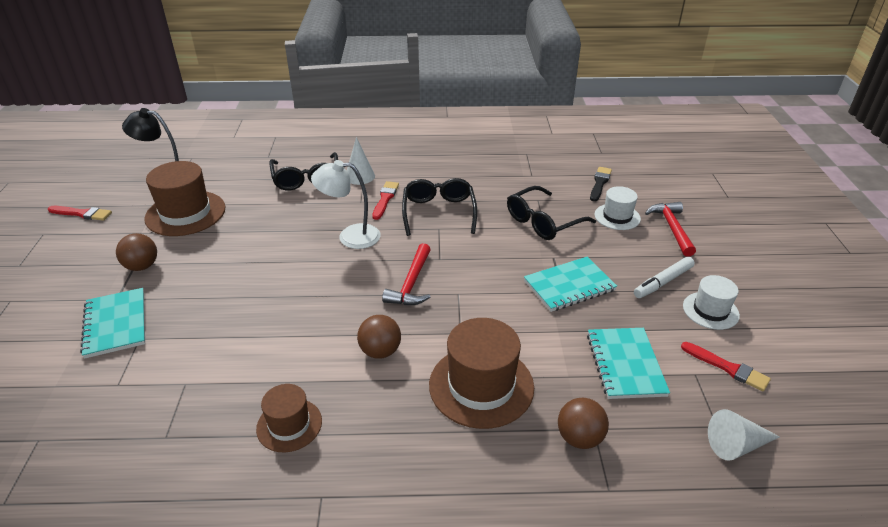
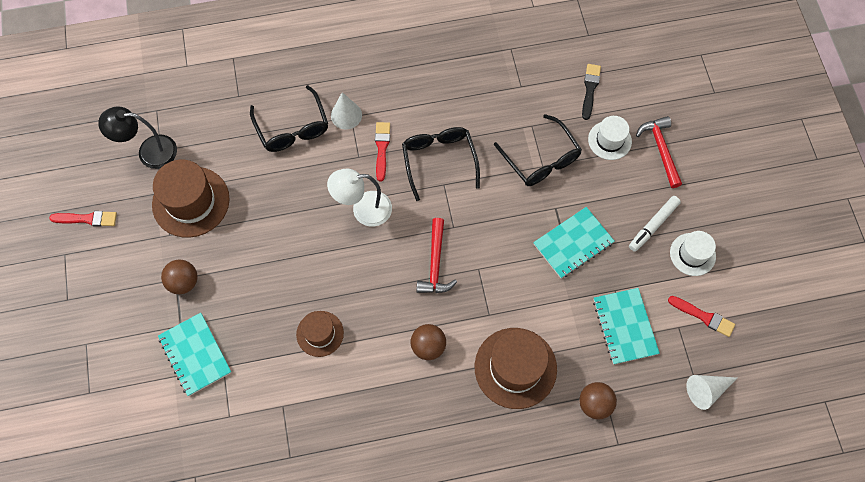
camera: 10 degrees left, 30 degrees up
(289, 425) = (378, 430): brown hat -> brown hat (320, 333)
(543, 222) = (541, 159): black glasses -> black glasses turned 75 degrees counterclockwise

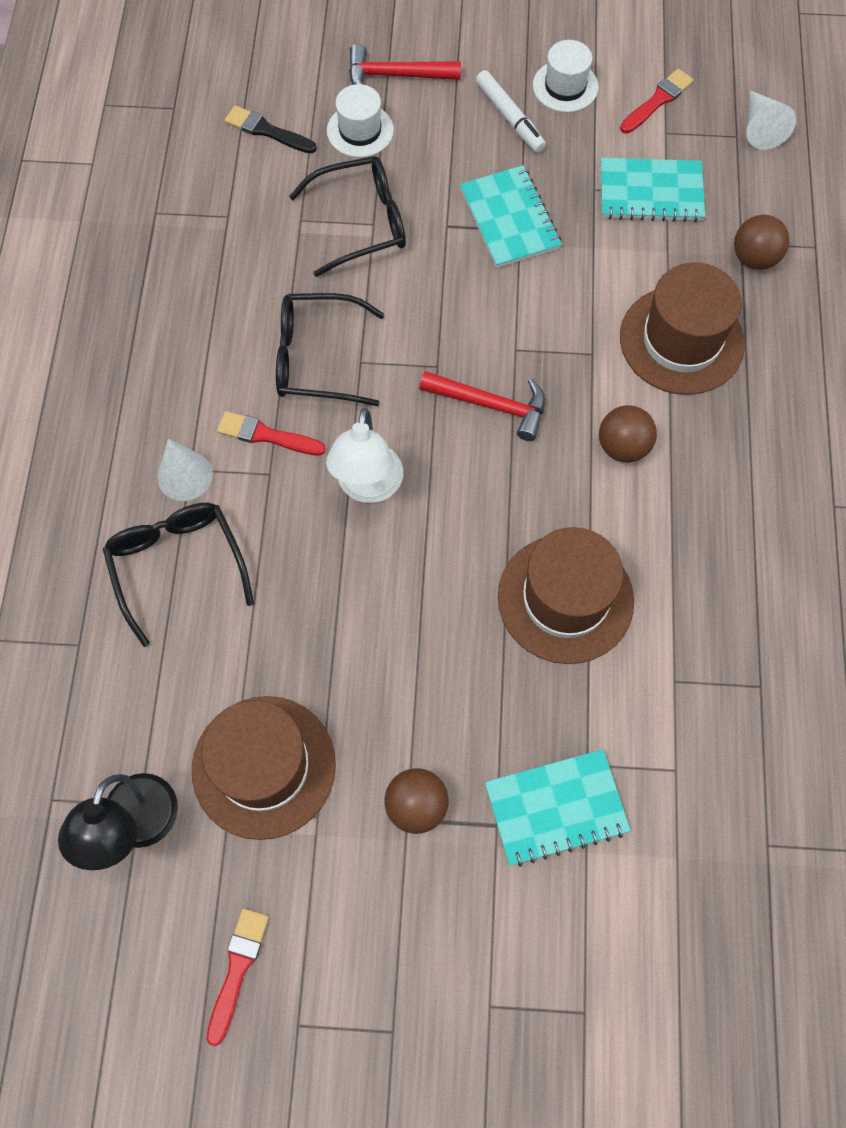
camera: 75 degrees left, 0 degrees up
(292, 128) = (177, 566): black glasses -> black glasses turned 105 degrees counterclockwise
(320, 333) = (565, 598): brown hat -> brown hat, size x1.72

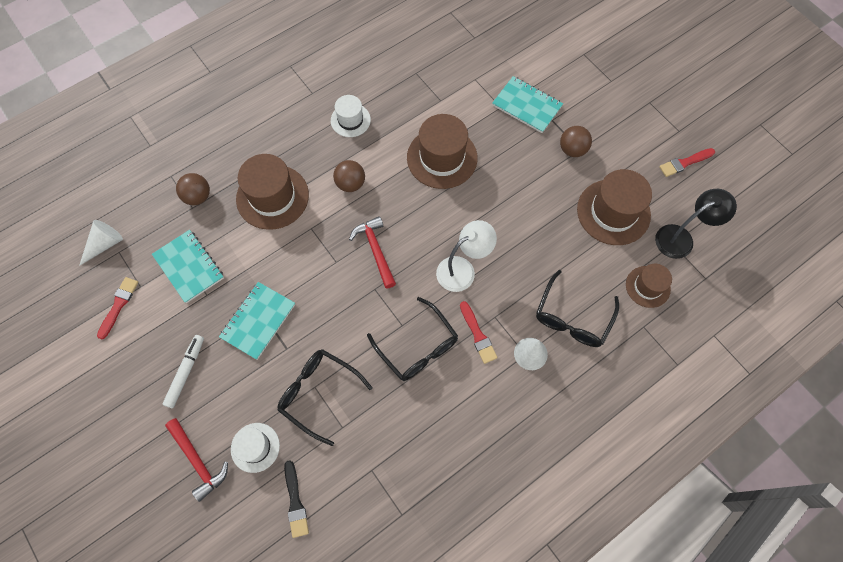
camera: 130 degrees left, 0 degrees up
(119, 704) = (647, 286): none -> brown hat
(565, 86) = (140, 360): white hat -> white hat (350, 120)
(657, 101) = (119, 305): red brush -> red brush turned 105 degrees clockwise

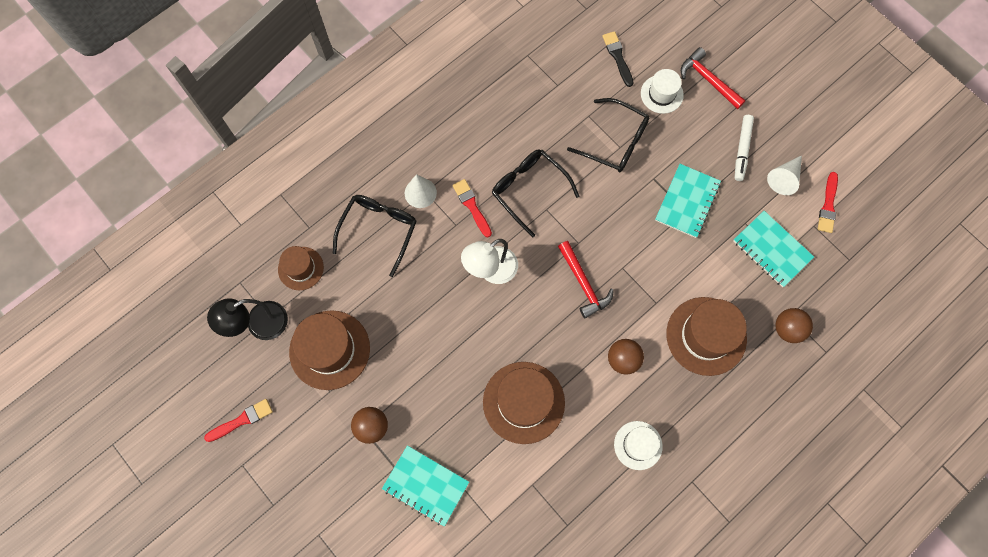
camera: 175 degrees right, 5 degrees up
(105, 244) = (867, 266): white cone -> white cone (784, 178)

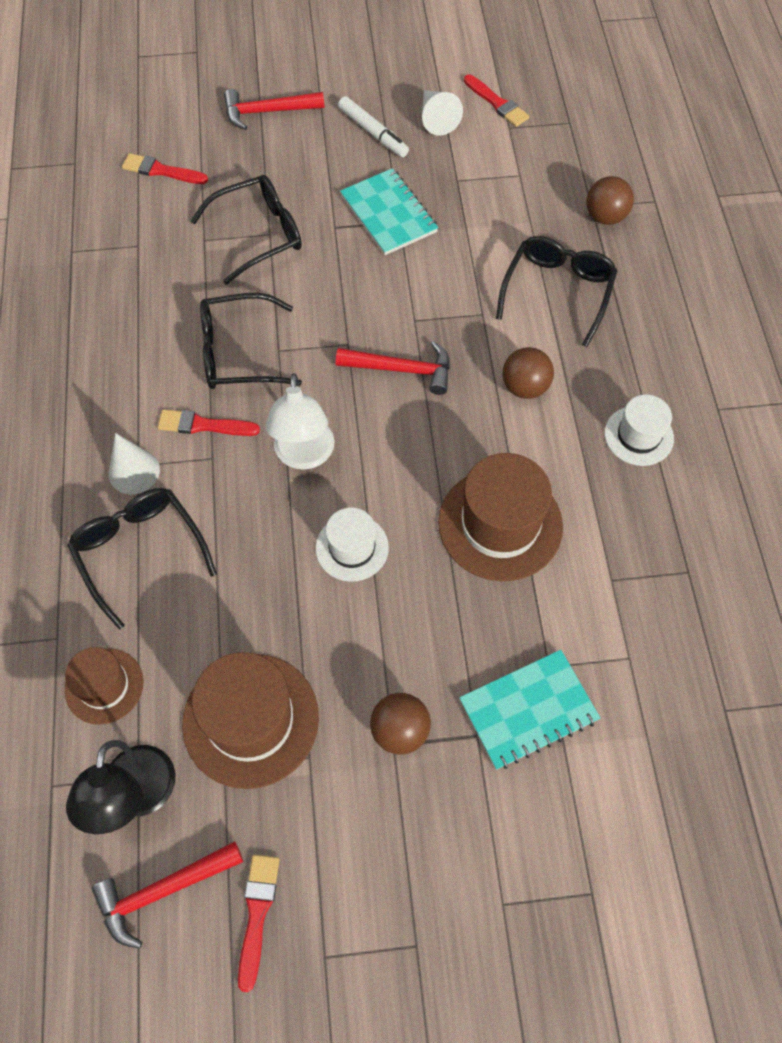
camera: 55 degrees left, 10 degrees down
(225, 369) = (162, 891): none -> red hammer
(617, 57) = (161, 171): black brush -> red brush
(661, 94) = (244, 160): white hat -> white hat (352, 548)
(706, 336) = (557, 292): brown hat -> black glasses
(772, 250) = (506, 176): turquoise notebook -> none

